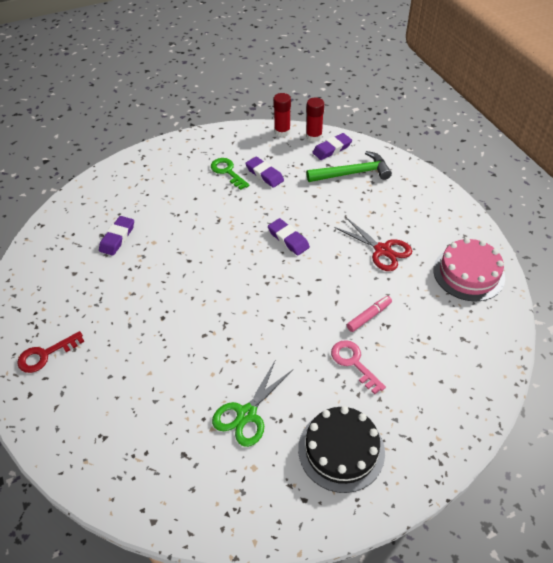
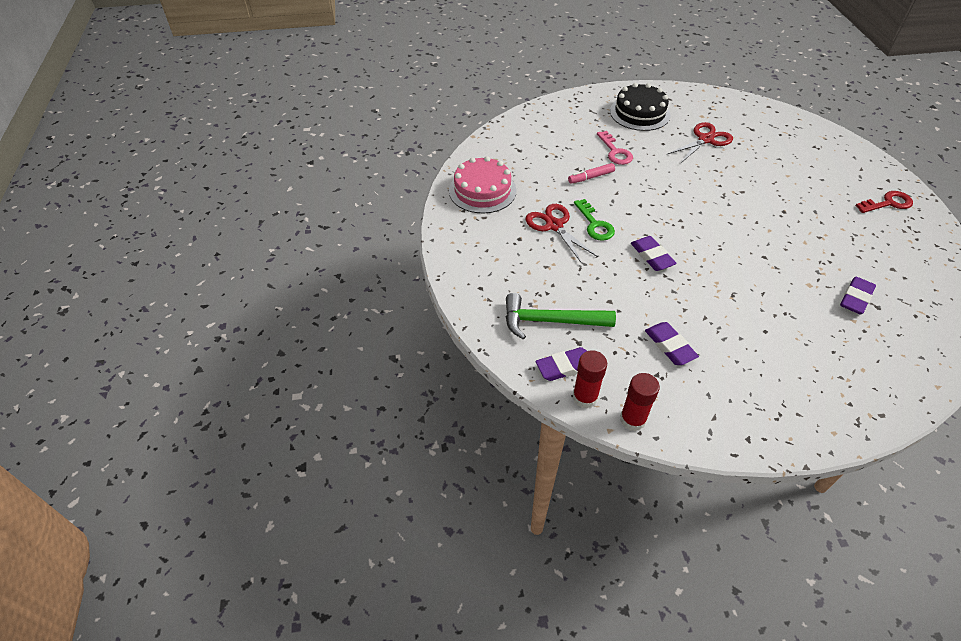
camera: 165 degrees left, 0 degrees up
(227, 172) = (722, 362): green key -> green key (595, 224)
(246, 414) = (705, 139): green scissors -> red scissors

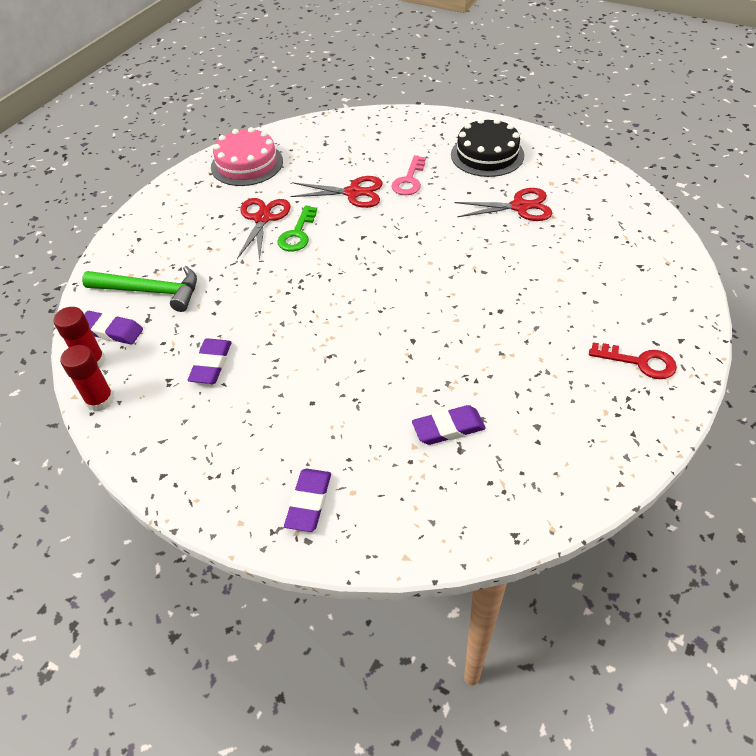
camera: 40 degrees right, 0 degrees up
(550, 321) = (150, 291): green hammer -> green hammer turned 150 degrees clockwise
(591, 177) = (353, 193): pink marker -> red scissors
(652, 256) = (307, 284): purple eraser -> purple eraser (309, 502)

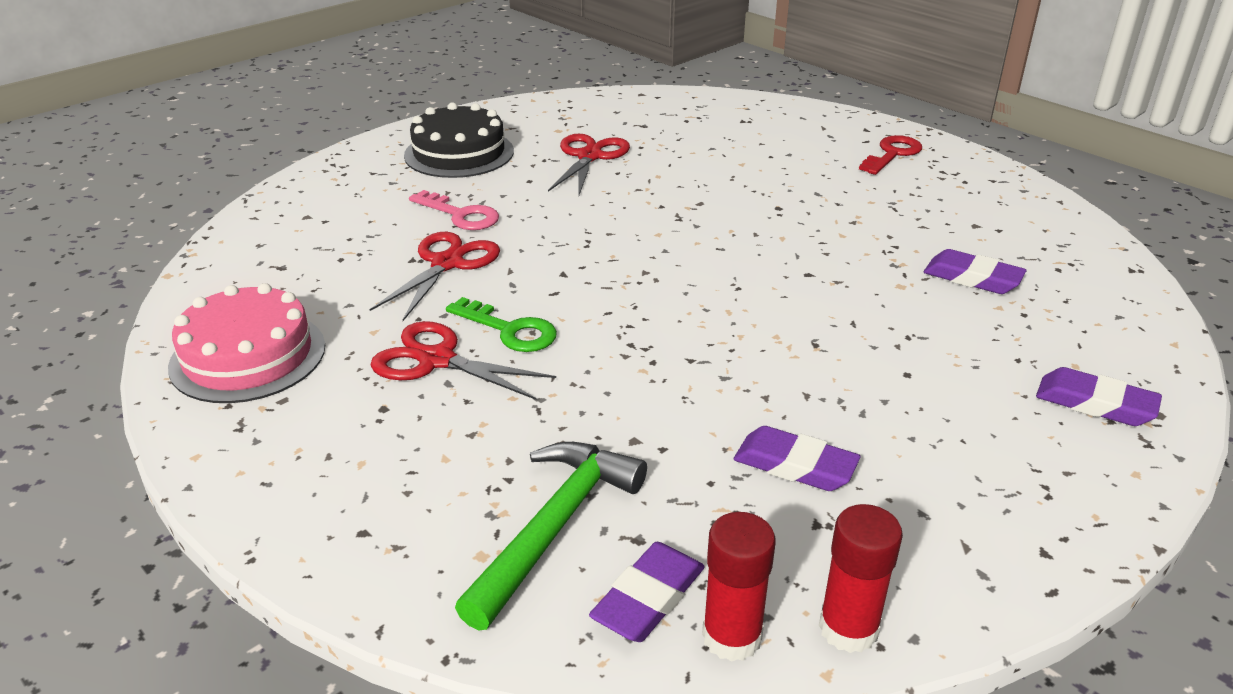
camera: 75 degrees left, 15 degrees down
(448, 428) = (972, 278): purple eraser -> purple eraser turned 60 degrees counterclockwise

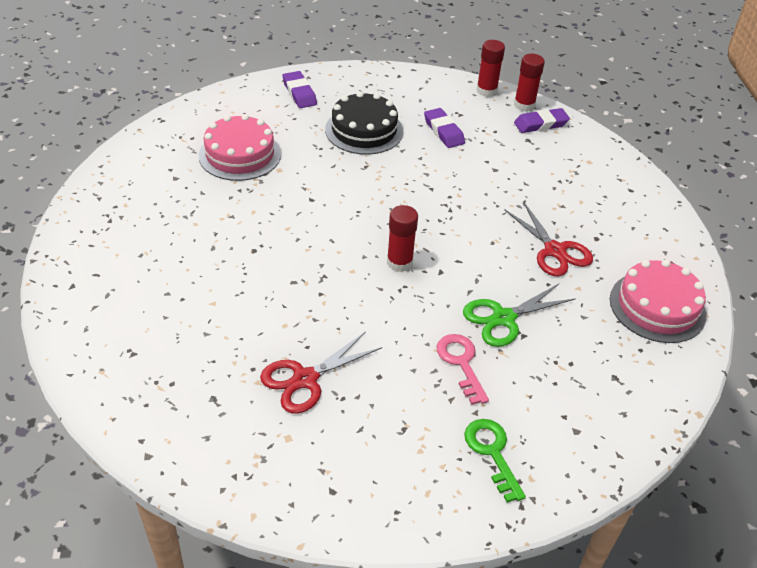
camera: 145 degrees left, 10 degrees up
(447, 263) = (503, 318): red scissors -> green scissors
(459, 153) = (402, 452): black cake -> black cake (364, 130)
(510, 330) = (503, 249): green key -> green key (492, 452)
(554, 527) = (555, 157): green hammer -> none
(619, 261) = (399, 262): none -> red glue stick
(892, 154) = (107, 251): red key -> none
(972, 278) = (240, 154): purple eraser -> pink cake

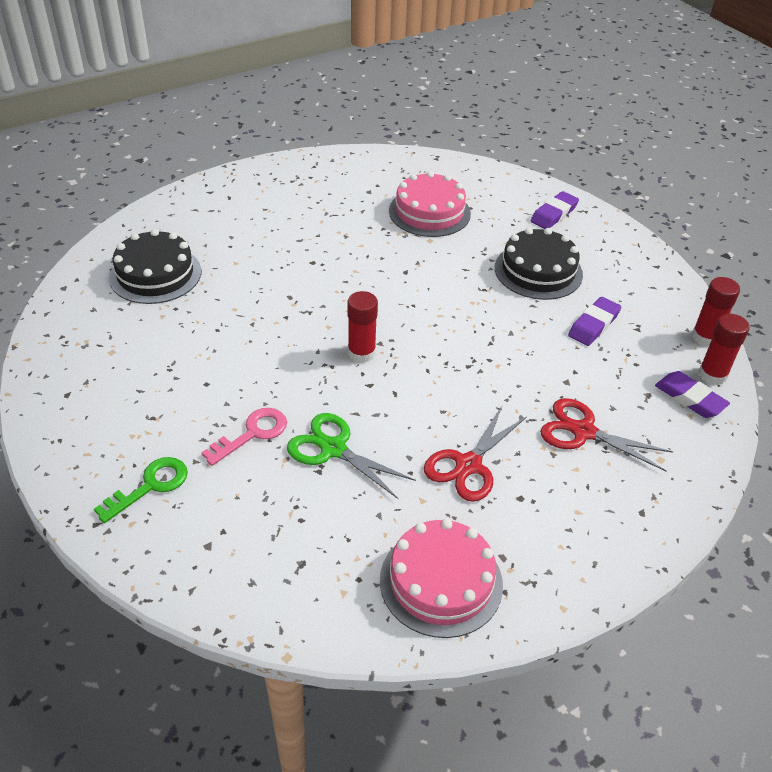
camera: 65 degrees right, 0 degrees up
(185, 369) = (155, 274): none -> black cake
(305, 379) = (179, 340): red scissors -> red scissors (583, 432)

